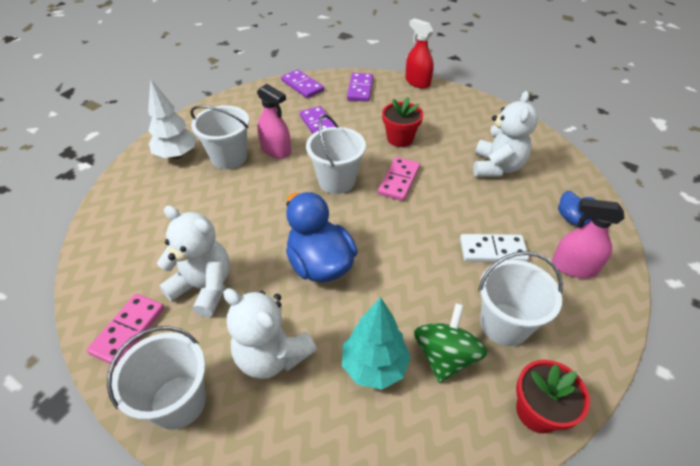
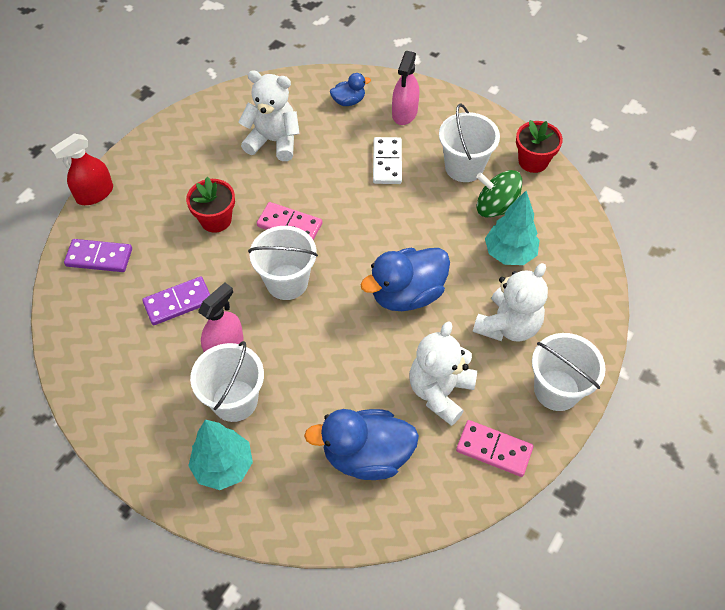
camera: 90 degrees left, 10 degrees up
(157, 233) = (366, 455): none -> blue duck
(177, 155) = (223, 466): white tree -> turquoise tree
(302, 86) = (76, 327): purple domino -> none

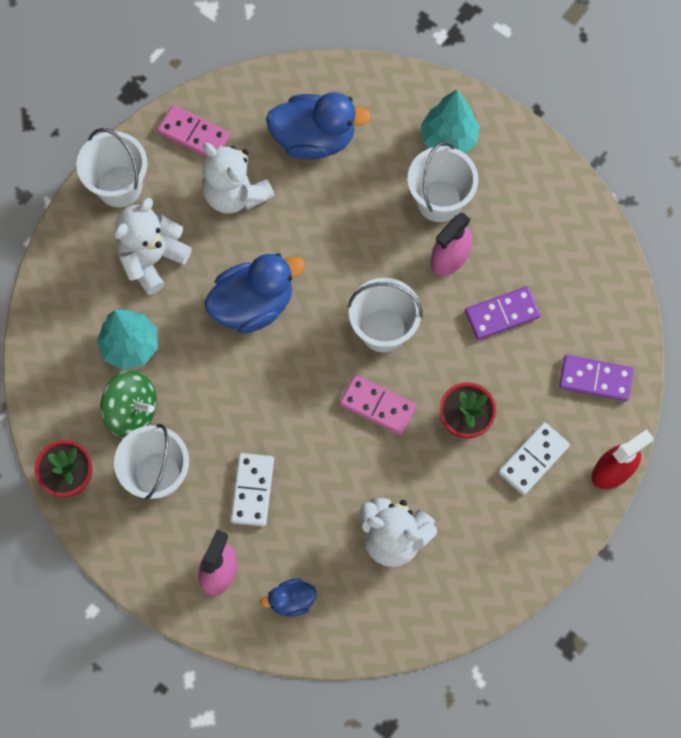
camera: 175 degrees left, 15 degrees up
(159, 197) = (533, 459): none -> white domino
(440, 392) = (235, 193): white teddy bear -> white teddy bear turned 105 degrees clockwise

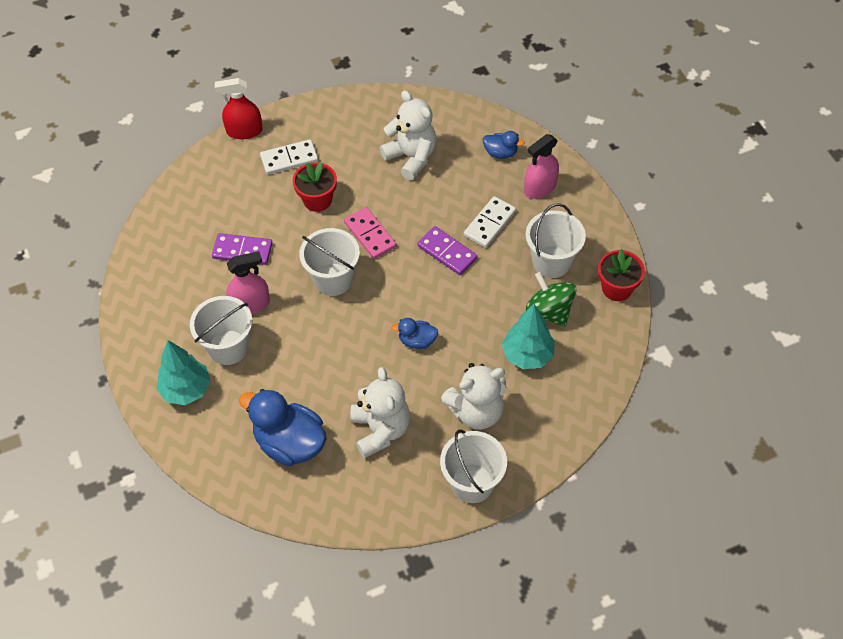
camera: 150 degrees left, 15 degrees down
(193, 134) = (385, 496): pink domino -> none
(253, 304) = (417, 341): blue duck -> blue duck, size x0.51
(595, 379) = (212, 184): purple domino -> purple domino (447, 252)

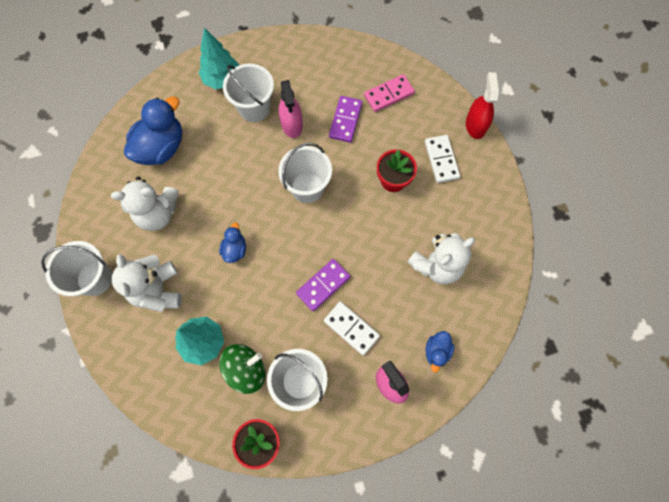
camera: 95 degrees right, 15 degrees up
(370, 235) = (350, 221): pink domino -> pink domino (389, 94)

